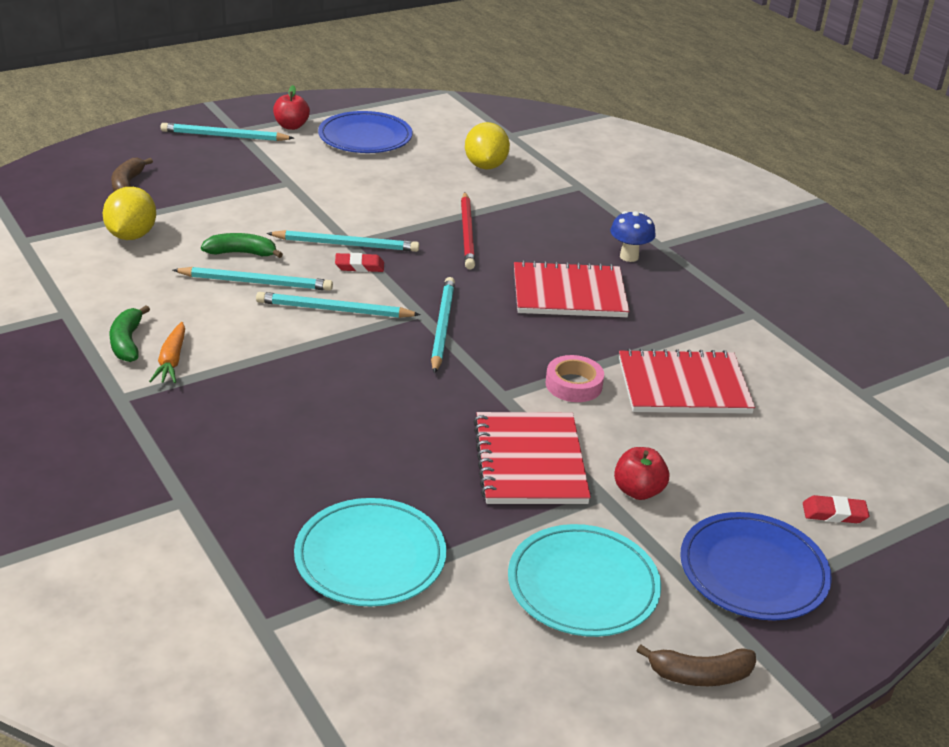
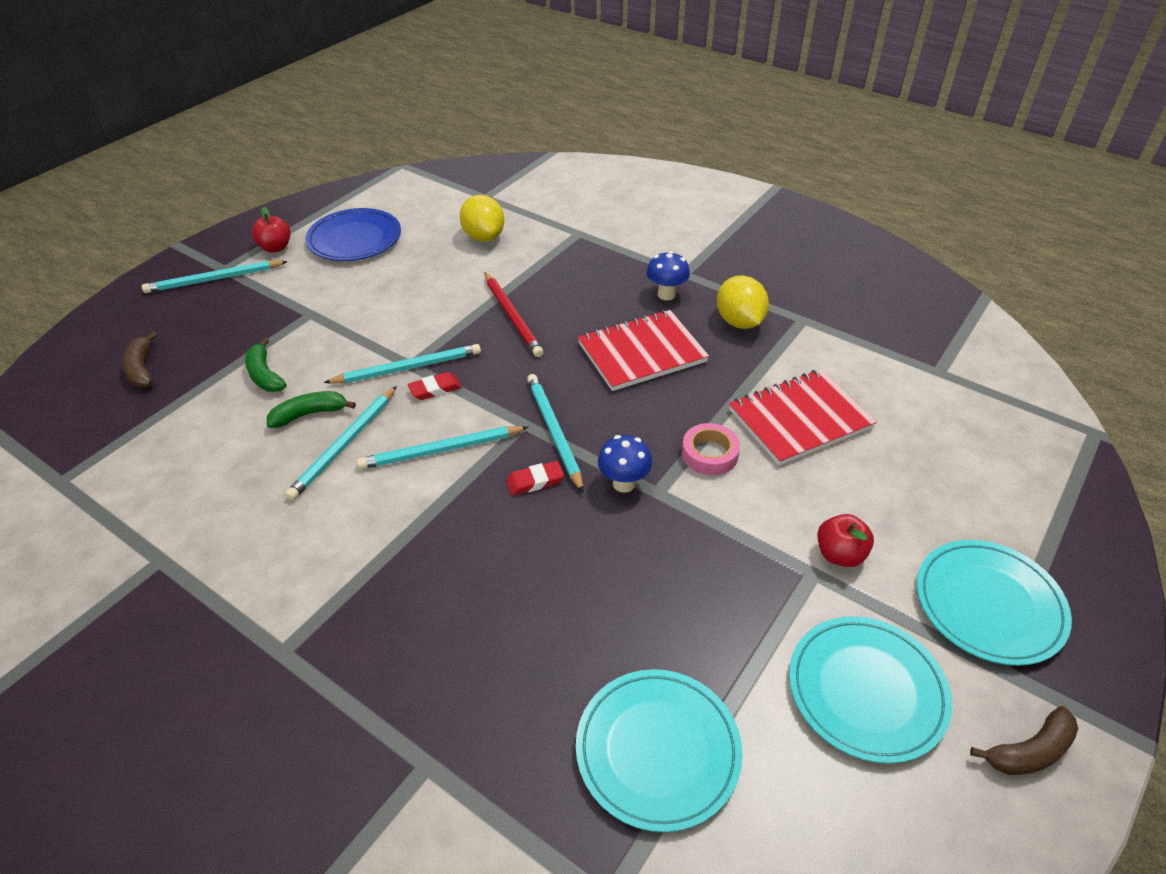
camera: 20 degrees left, 10 degrees up
(127, 342) = (250, 573): green banana -> green banana (265, 375)
(132, 235) = (181, 432): yellow lemon -> yellow lemon (739, 322)
(171, 361) = (311, 579): orange carrot -> none
(256, 282) = (344, 445): turquoise pencil -> turquoise pencil turned 135 degrees clockwise
(477, 381) = (624, 483): none -> blue mushroom
(530, 461) = (728, 560): red notebook -> none
(753, 571) = (989, 604): blue plate -> turquoise plate
(834, 513) = (1005, 510): red eraser -> red eraser (535, 481)

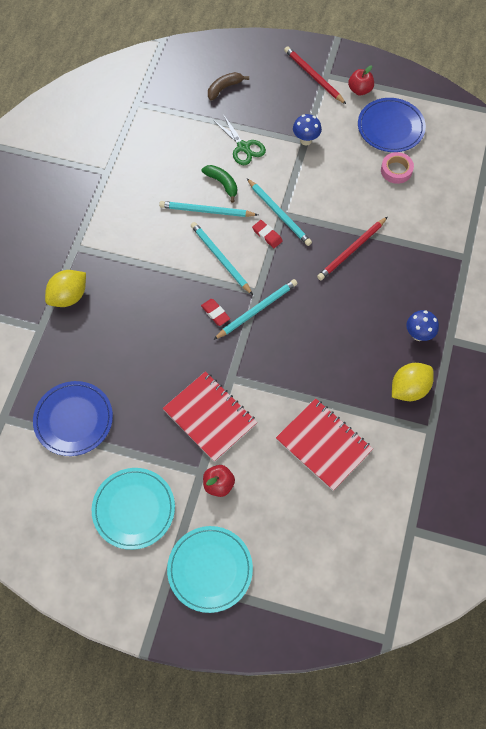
camera: 70 degrees right, 20 degrees up
(214, 279) = (313, 76): turquoise pencil -> red pencil
(265, 375) = (243, 147): green banana -> green scissors
(484, 237) = (431, 200): yellow lemon -> yellow lemon (69, 296)
(624, 483) = (230, 359): blue mushroom -> blue mushroom (306, 140)
(642, 353) = (349, 336): red notebook -> red notebook (210, 417)
(657, 750) = (73, 419): turquoise plate -> blue plate
(709, 454) = (271, 399): pink tape -> pink tape (396, 170)
(1030, 751) = (122, 592): brown banana -> none

